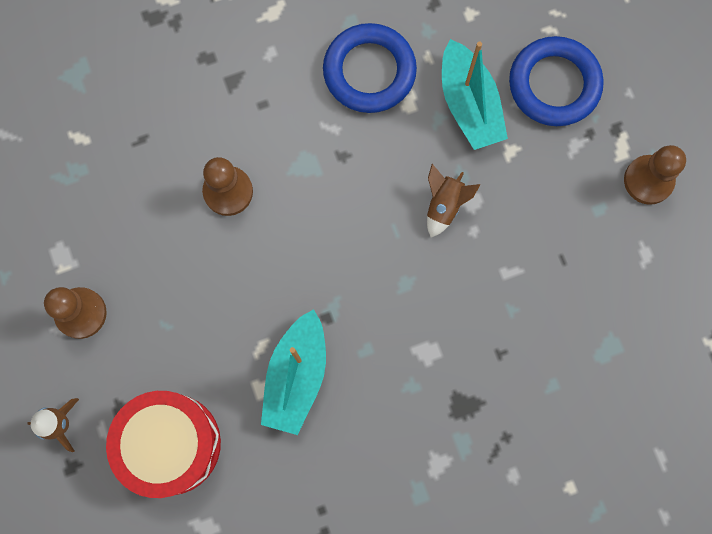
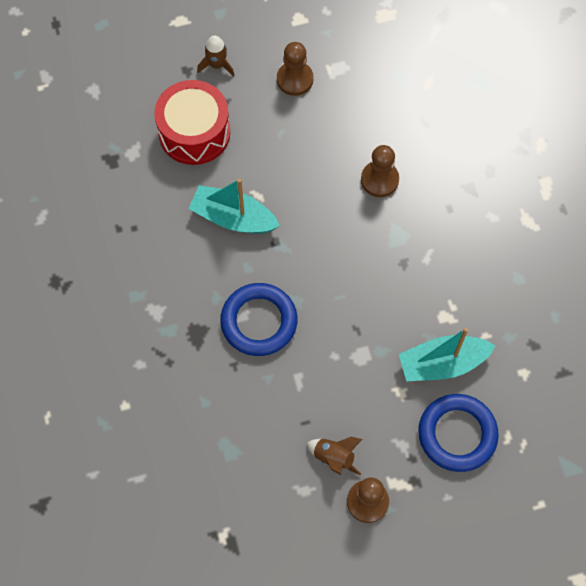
camera: 95 degrees right, 10 degrees down
(369, 71) = (474, 289): blue ring -> blue ring (259, 321)
(444, 205) = (357, 335): brown rocket -> brown rocket (334, 457)

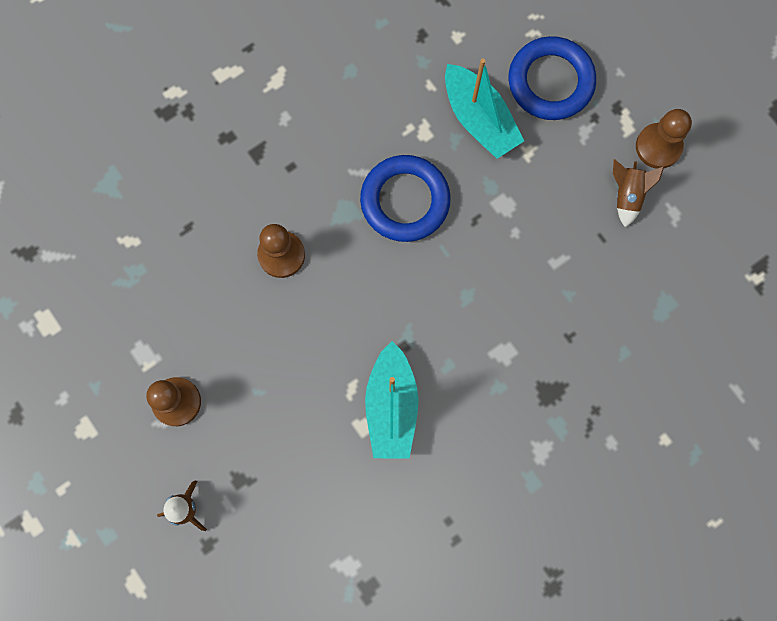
camera: 110 degrees left, 10 degrees up
(194, 132) = (294, 499): red drum -> none
(259, 321) = (508, 328): blue ring -> blue ring (405, 201)

